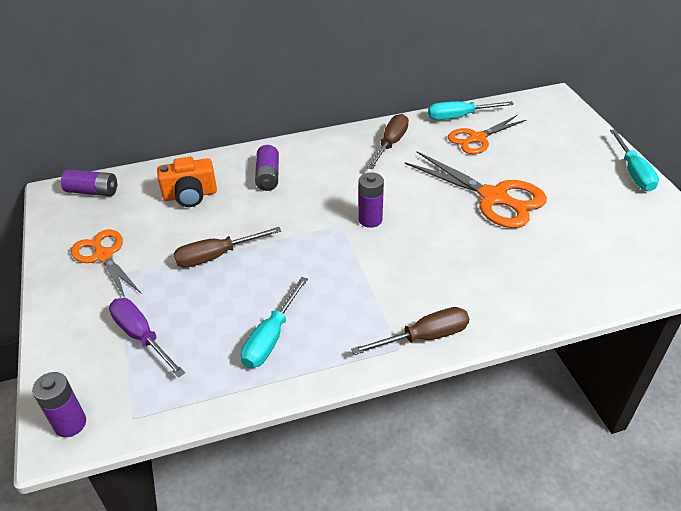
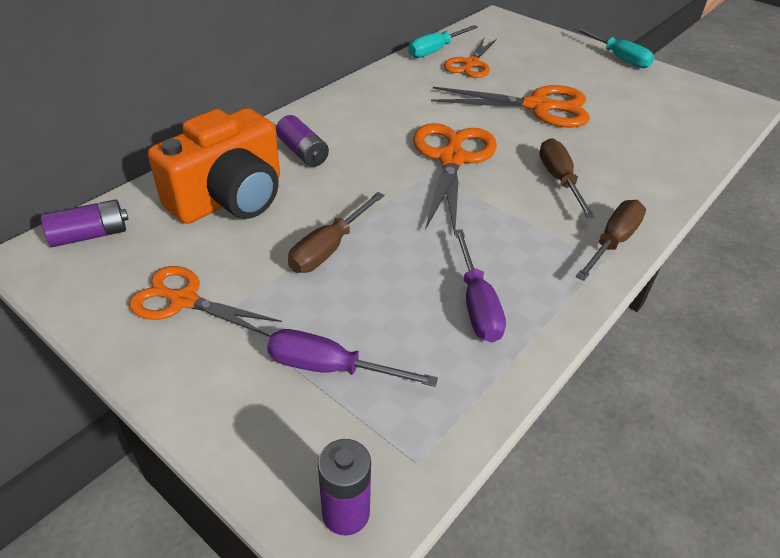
camera: 35 degrees left, 0 degrees up
(190, 195) = (230, 198): orange camera -> orange camera, size x1.65
(271, 337) = (477, 304): turquoise screwdriver -> purple screwdriver
(370, 220) = (452, 159): purple battery -> orange scissors
(390, 144) = (398, 88): brown screwdriver -> brown screwdriver (559, 180)

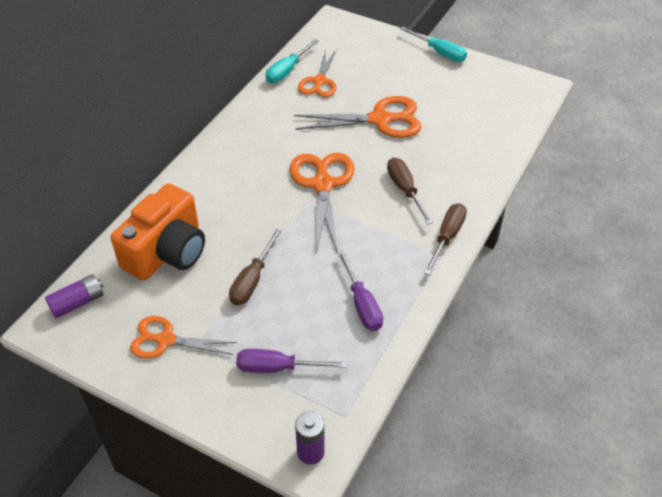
camera: 10 degrees left, 5 degrees up
(303, 152) = (208, 199): purple battery -> none

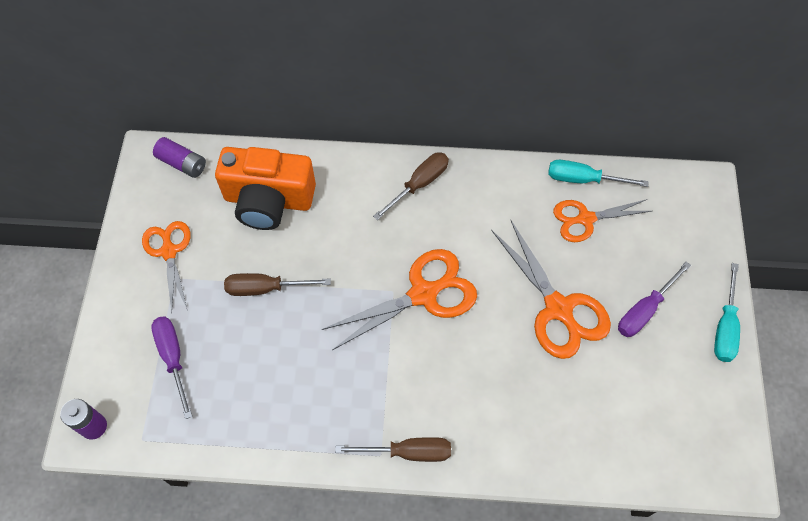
camera: 65 degrees right, 15 degrees up
(362, 304) = (278, 401): purple screwdriver -> purple screwdriver (644, 310)
(405, 190) = (458, 380): brown screwdriver -> brown screwdriver (419, 184)

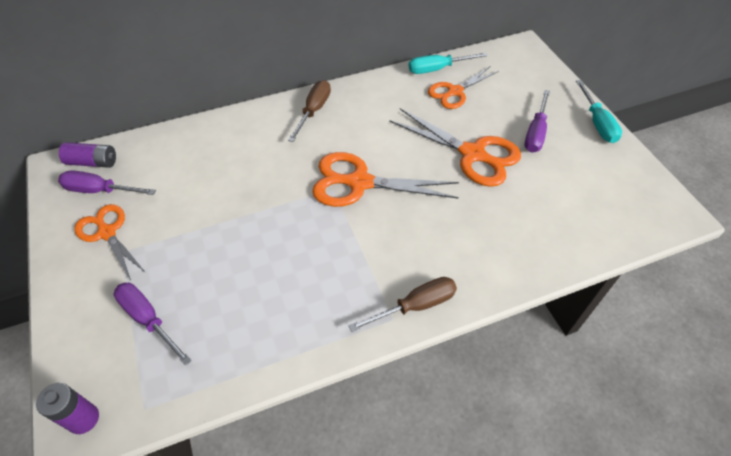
camera: 25 degrees left, 10 degrees down
(178, 200) = (100, 190): none -> purple screwdriver
(265, 288) = (216, 228): brown screwdriver -> none
(268, 200) = (188, 163): orange camera -> none
(423, 294) = (359, 182): orange scissors -> orange scissors turned 120 degrees counterclockwise

